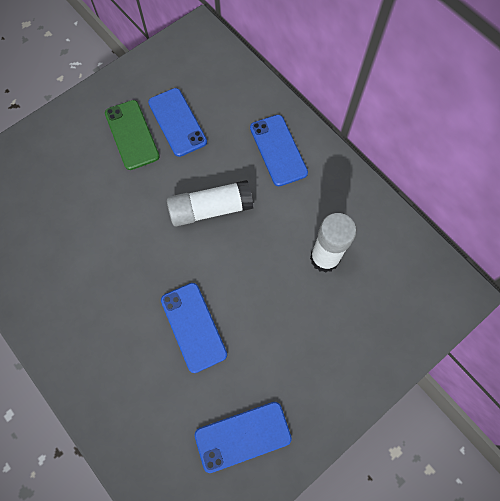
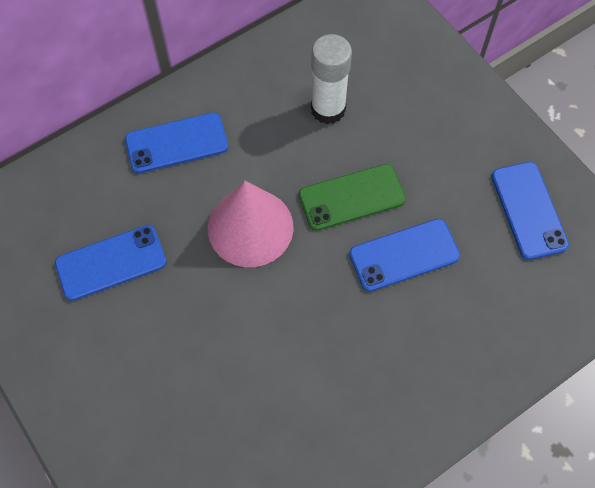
camera: 85 degrees left, 5 degrees down
(132, 135) = (120, 324): green phone -> green phone (352, 197)
(210, 209) = (250, 227): white glue stick -> pink cone

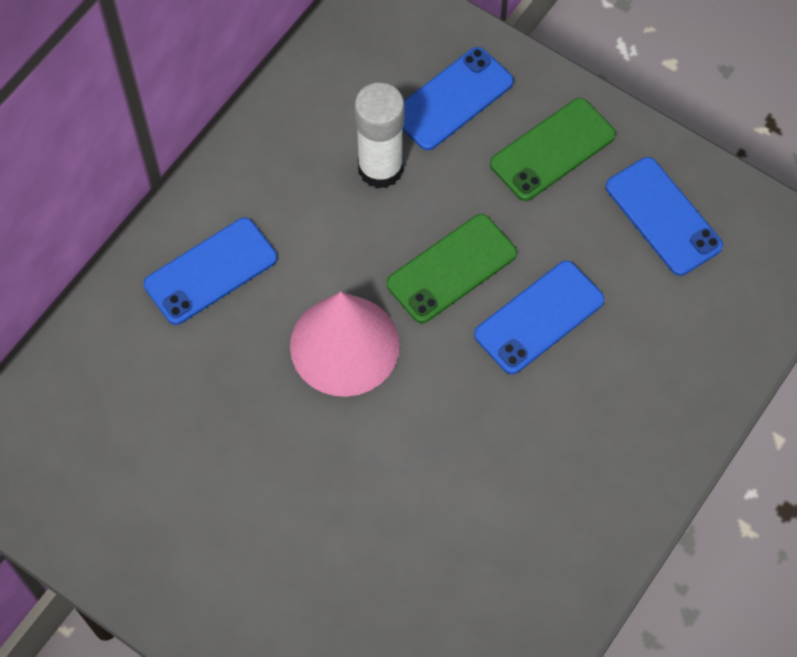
camera: 20 degrees left, 0 degrees up
(111, 262) = (193, 444): blue phone -> blue phone (452, 99)
(461, 135) = (552, 150): none -> green phone

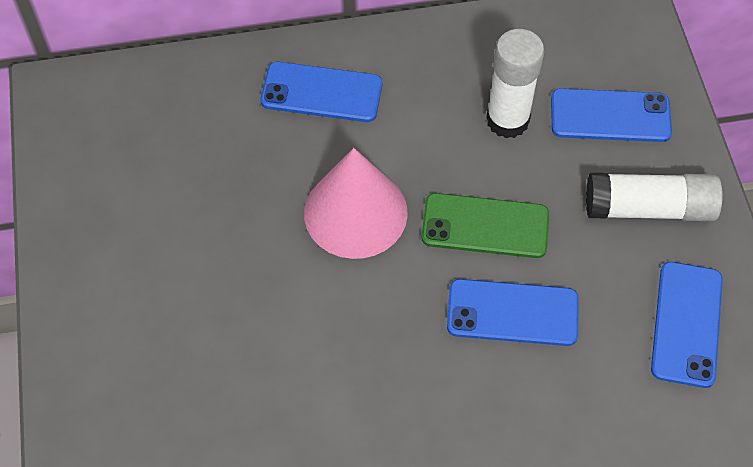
camera: 45 degrees right, 5 degrees down
(552, 150) = (649, 208): green phone -> white glue stick

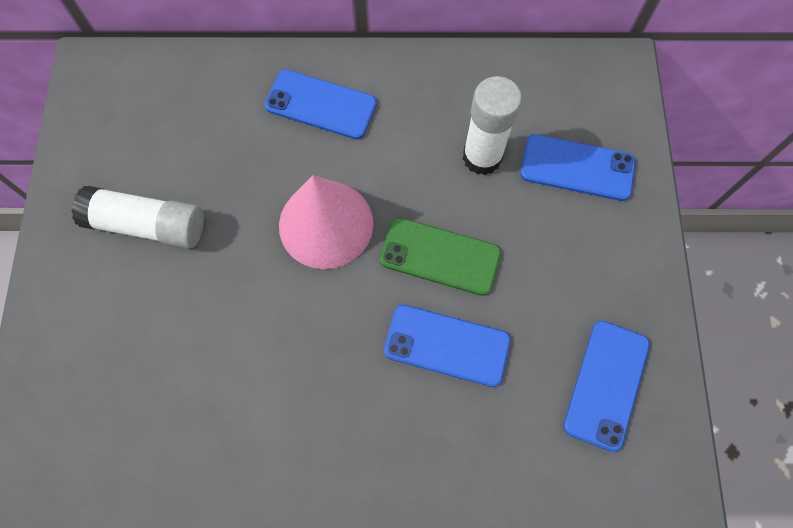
camera: 10 degrees right, 10 degrees up
(649, 208) = (594, 264): white glue stick -> white glue stick (148, 225)

